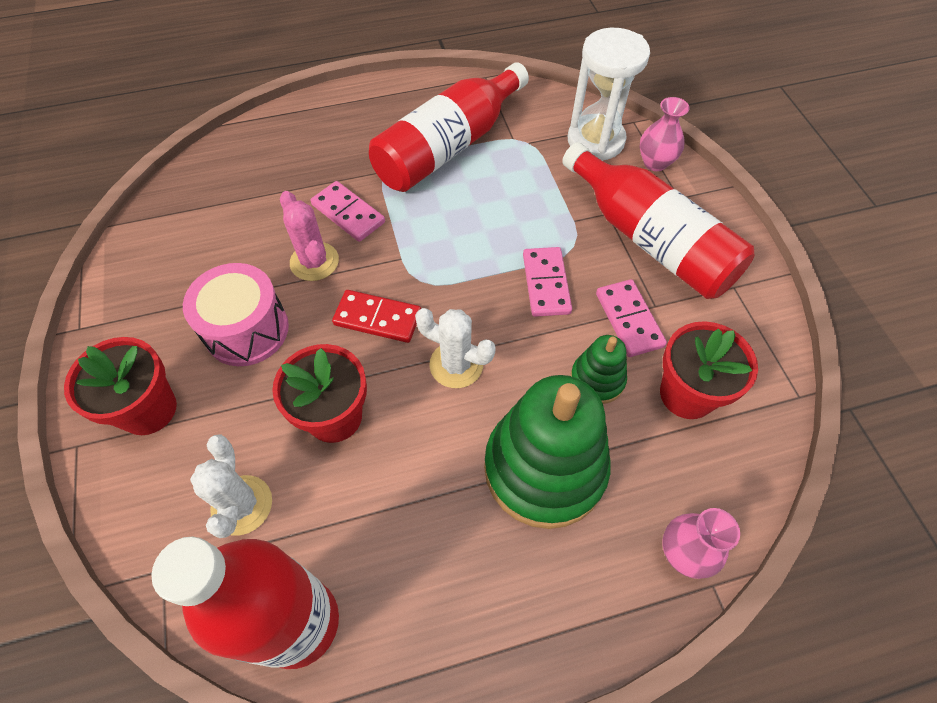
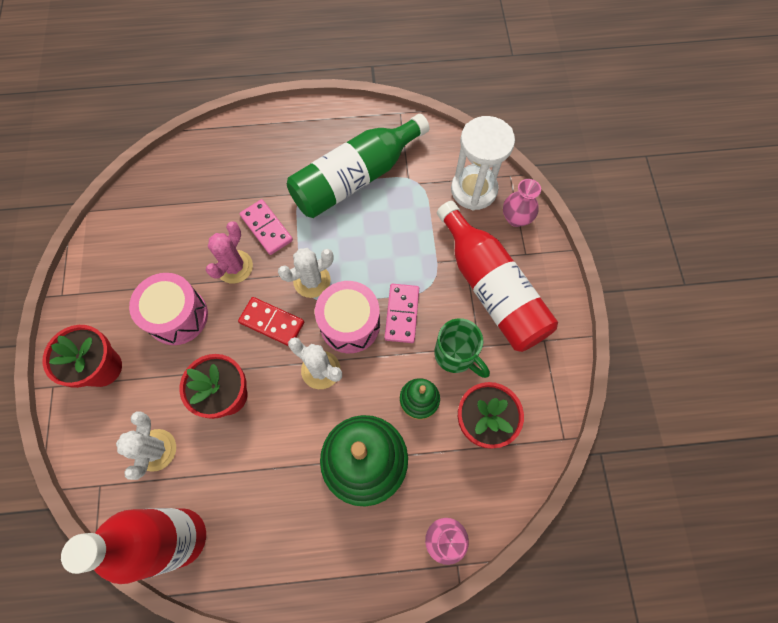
camera: 10 degrees right, 10 degrees up
(314, 262) = (234, 267): pink cactus -> pink cactus turned 45 degrees clockwise
(420, 263) = (312, 281): none -> white cactus
(448, 147) = (355, 178): red bottle -> green bottle
(481, 305) = (350, 324): none -> pink drum
(629, 320) = (456, 355): pink domino -> green mug

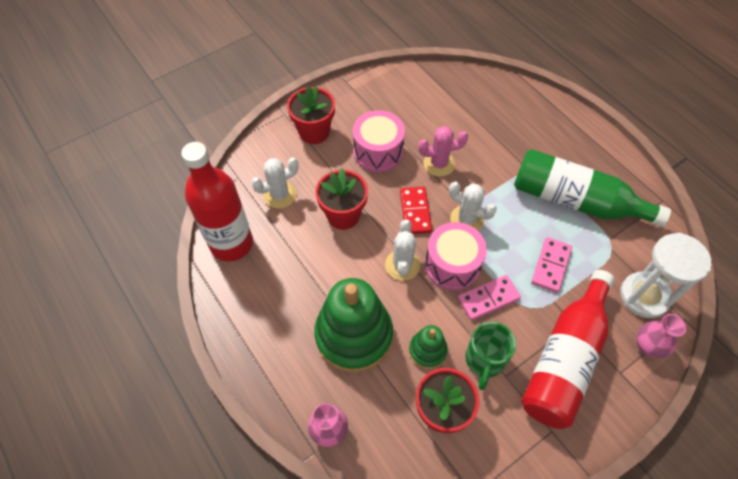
camera: 60 degrees right, 10 degrees down
(267, 228) = (484, 166): pink domino -> pink domino (551, 266)

